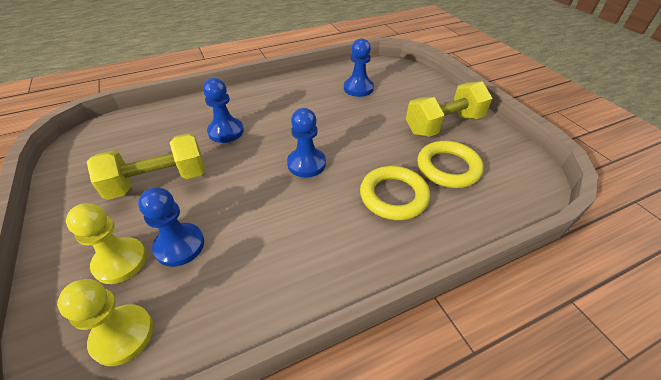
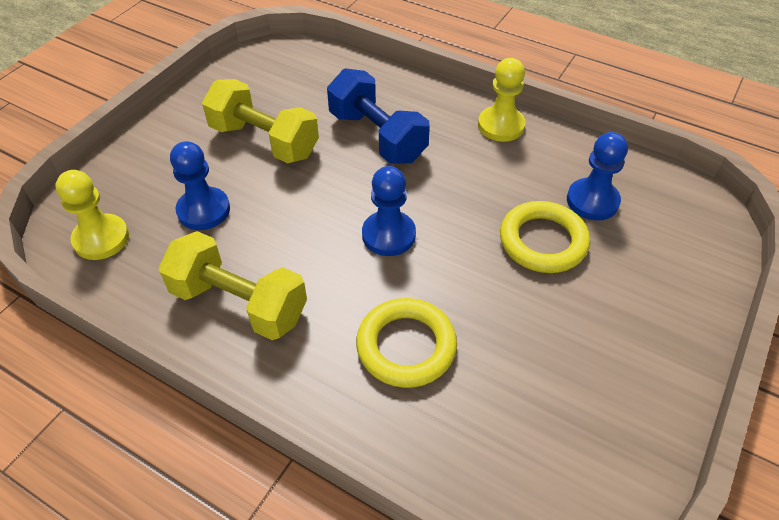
camera: 55 degrees right, 5 degrees up
(120, 261) = (162, 185): yellow pawn -> yellow pawn (501, 126)
(226, 131) = (377, 136): blue pawn -> blue dumbbell
(444, 125) = (610, 340): yellow dumbbell -> yellow dumbbell (239, 303)
(448, 168) = (513, 384): yellow ring -> yellow ring (543, 241)

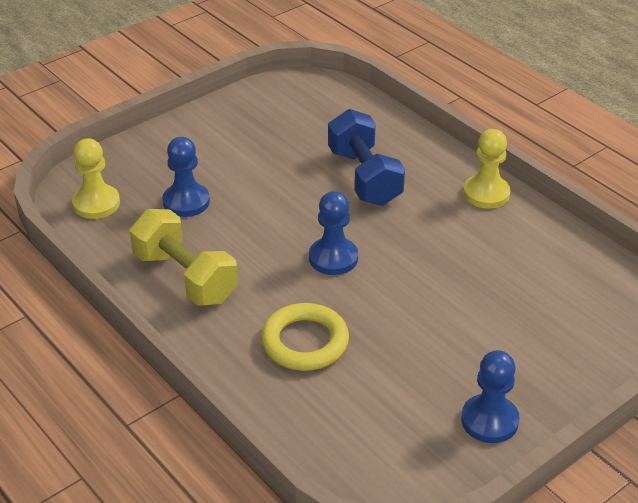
camera: 20 degrees right, 10 degrees down
(264, 141) = (261, 158): yellow dumbbell -> none
(543, 241) = (468, 296): yellow ring -> none
(592, 201) = (535, 276): blue pawn -> blue pawn (489, 420)

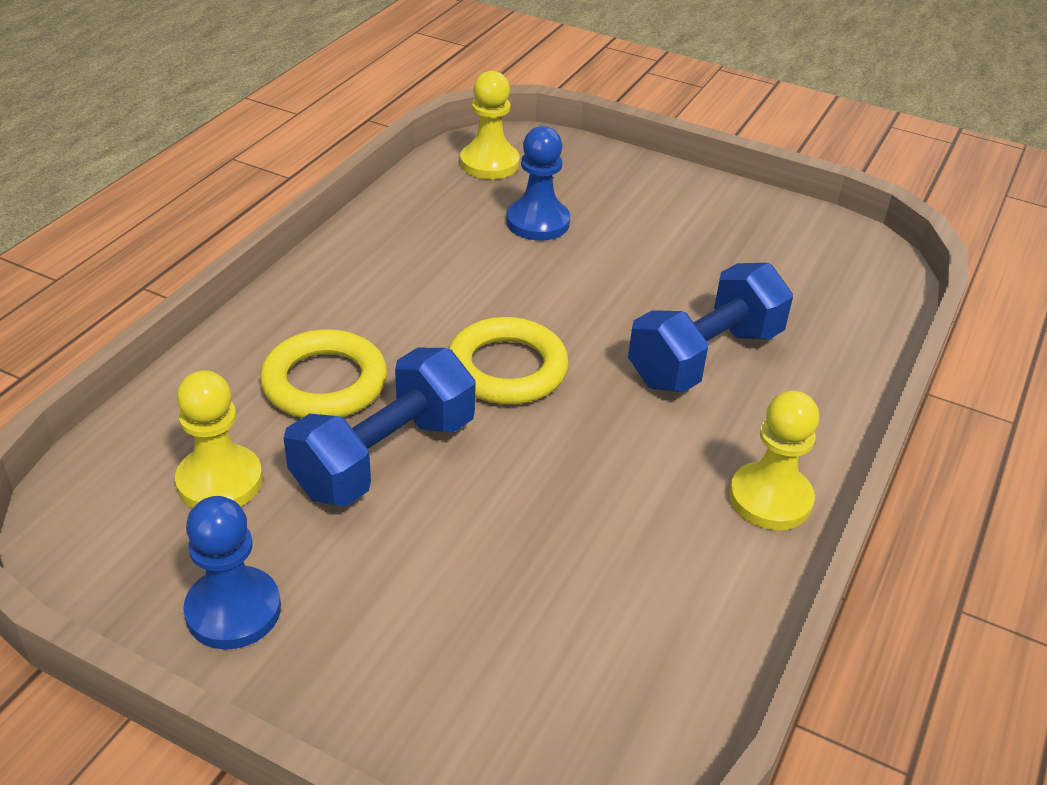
camera: 65 degrees right, 0 degrees up
(185, 277) = (397, 257): yellow dumbbell -> none
(333, 258) = (507, 369): blue pawn -> yellow ring
(378, 409) = (220, 481): none -> yellow pawn
(389, 330) = (384, 457): none -> blue dumbbell

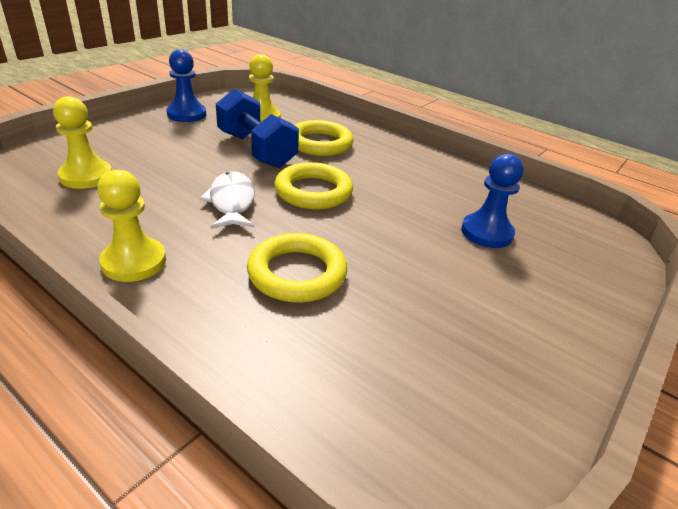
camera: 100 degrees right, 5 degrees down
(489, 163) = (571, 226): yellow pawn -> yellow pawn (86, 176)
(580, 446) = (231, 202): none -> white fish
(705, 357) = (297, 273): blue dumbbell -> yellow ring

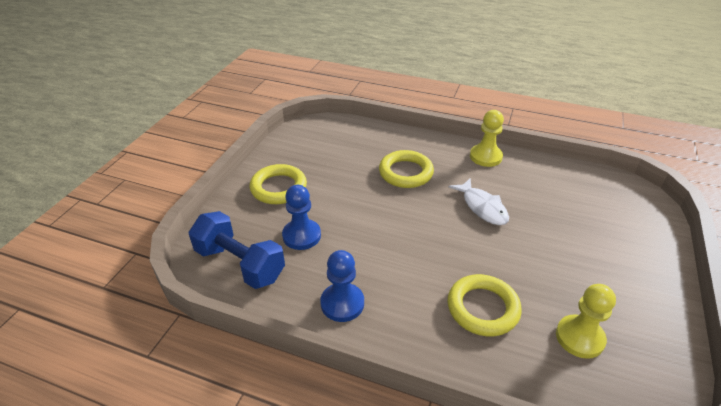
camera: 165 degrees right, 5 degrees up
(86, 176) = (590, 198): yellow pawn -> none
(186, 114) = (649, 309): blue pawn -> blue pawn (342, 303)
(256, 150) = (525, 272): blue dumbbell -> blue dumbbell (240, 264)
(313, 192) = (440, 235): yellow ring -> yellow ring (278, 188)

